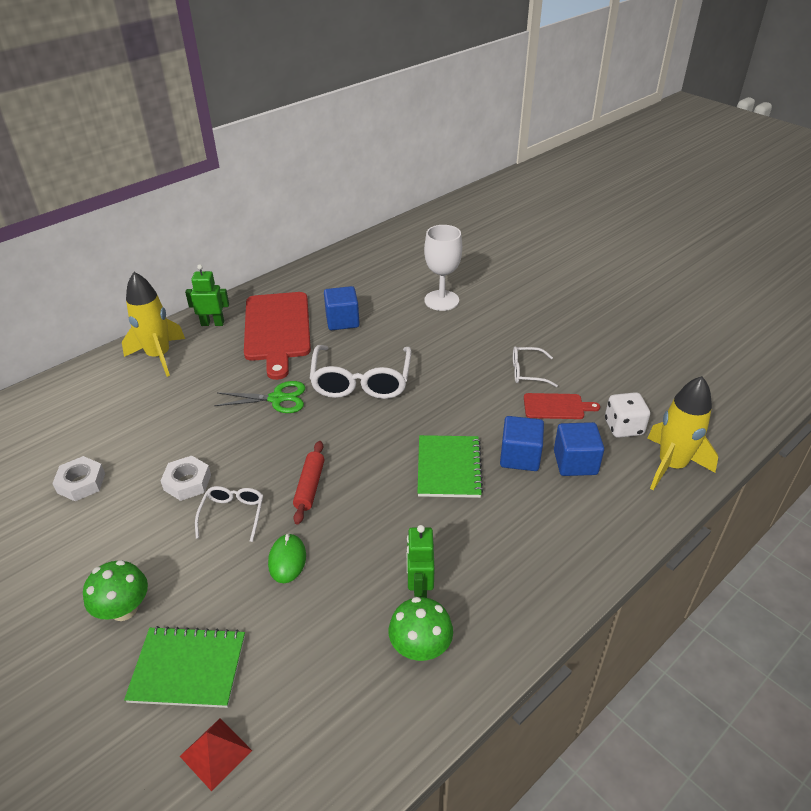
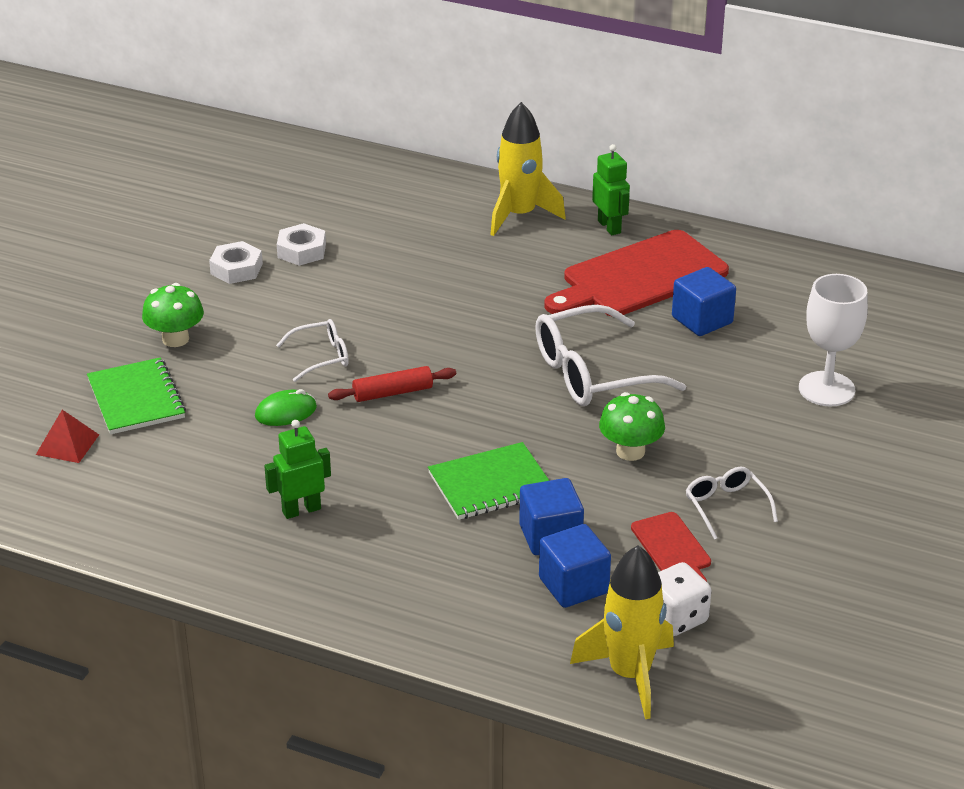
camera: 65 degrees right, 5 degrees down
(187, 482) = (345, 312): white nut -> white nut (236, 269)
(277, 398) = (513, 322): green scissors -> none
(420, 647) = (231, 530): green mushroom -> green mushroom (630, 451)

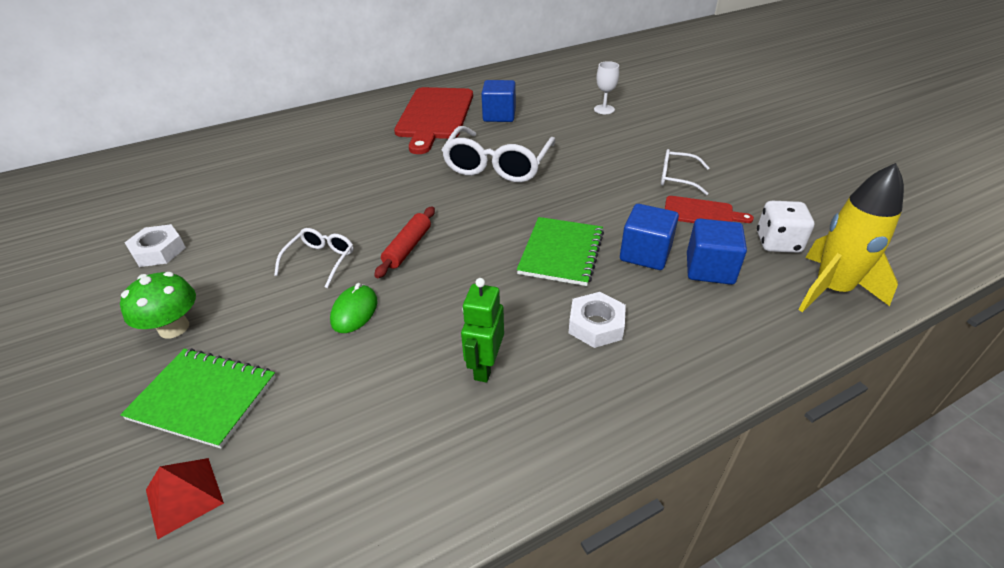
camera: 50 degrees left, 5 degrees up
(301, 251) = (198, 212): white nut -> white nut (596, 325)
(519, 215) = (319, 124): yellow rocket -> none
(609, 227) = (378, 105): green robot -> none
(630, 451) = (588, 186): green mushroom -> none
(826, 389) = (604, 109): white goblet -> white goblet, size x0.58

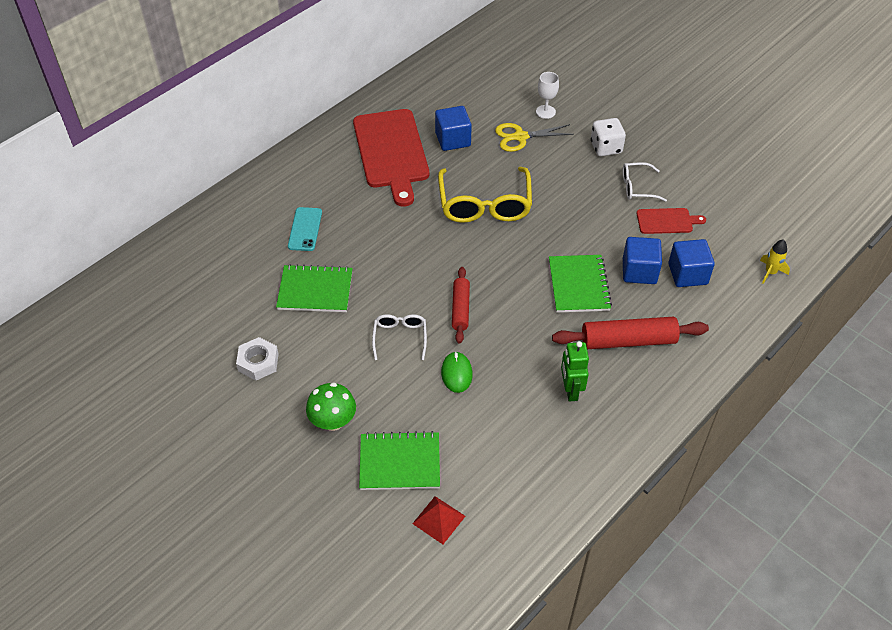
camera: 20 degrees left, 10 degrees up
(273, 202) = (315, 290): none -> green notebook
(309, 155) = (305, 229): none -> turquoise phone
(497, 165) = (484, 205): white glasses -> yellow glasses
(567, 123) = (520, 137): none -> yellow scissors
(596, 325) = (628, 340): white nut -> red rolling pin
(778, 243) = (728, 238): white dice -> white dice (606, 147)
(831, 290) = (770, 272): yellow rocket -> yellow rocket, size x0.49

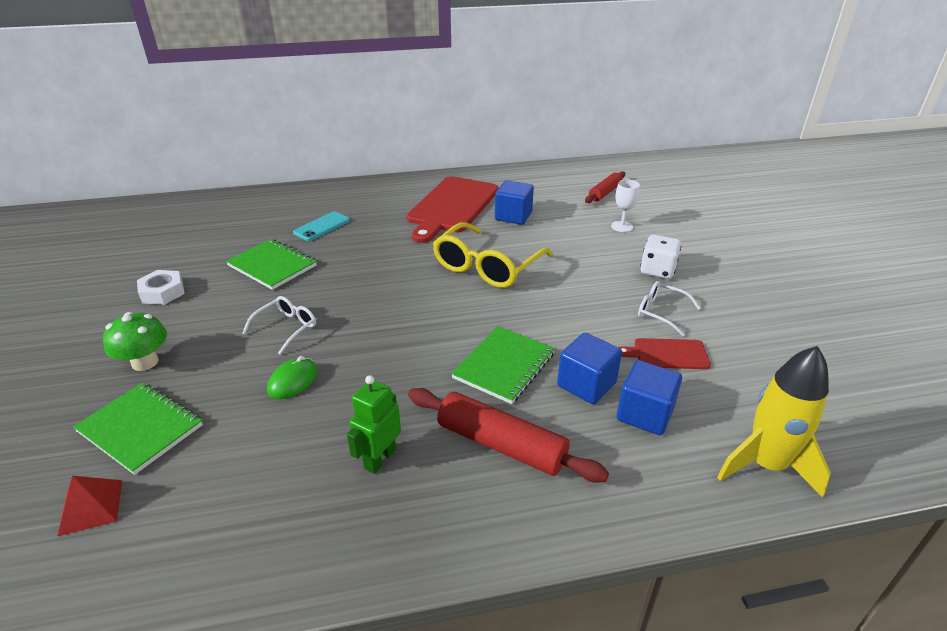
camera: 35 degrees right, 15 degrees down
(460, 309) = (366, 331): red rolling pin -> red rolling pin (604, 193)
(520, 137) = (577, 234): yellow scissors -> none
(667, 221) = (667, 354): red cutting board -> red cutting board turned 150 degrees clockwise
(770, 272) = (766, 465): yellow rocket -> yellow rocket, size x2.05

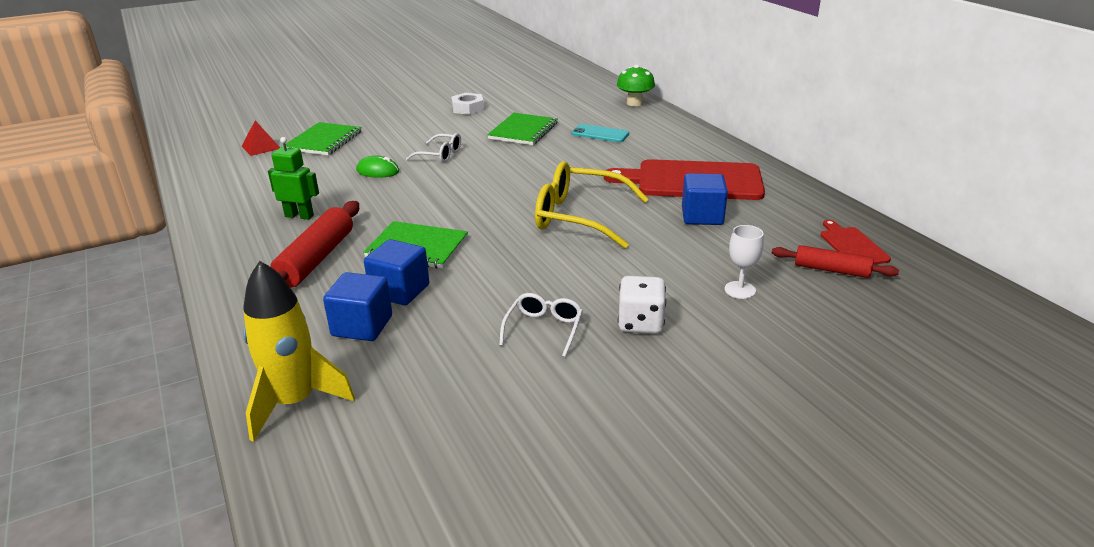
camera: 75 degrees right, 5 degrees down
(145, 362) = (387, 125): green mushroom -> green mushroom (634, 103)
(667, 354) = (463, 336): red cutting board -> red cutting board (852, 245)

